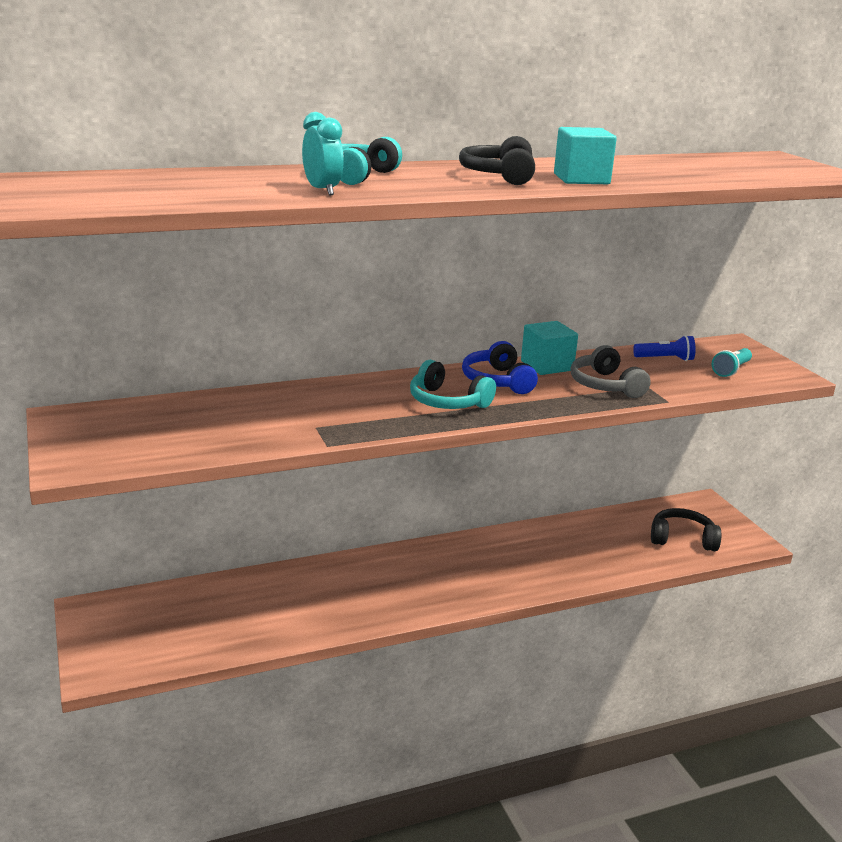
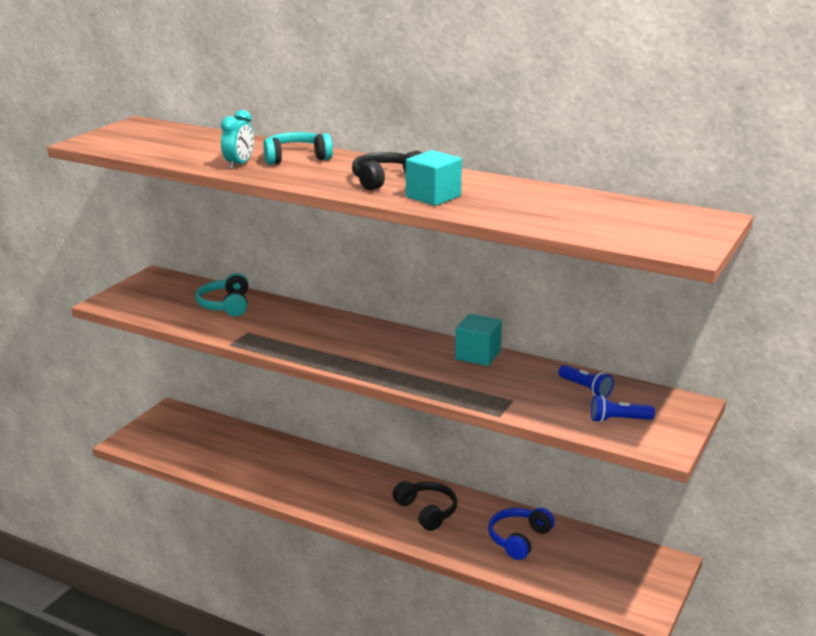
camera: 50 degrees right, 0 degrees up
(447, 402) = (351, 350): turquoise headphones -> turquoise headphones (226, 305)
(497, 381) = (416, 351): blue headphones -> blue headphones (519, 539)
(605, 385) = (483, 385): grey headphones -> none
(682, 539) = (587, 574): black headphones -> black headphones (427, 511)
(731, 370) = (618, 420): turquoise flashlight -> blue flashlight

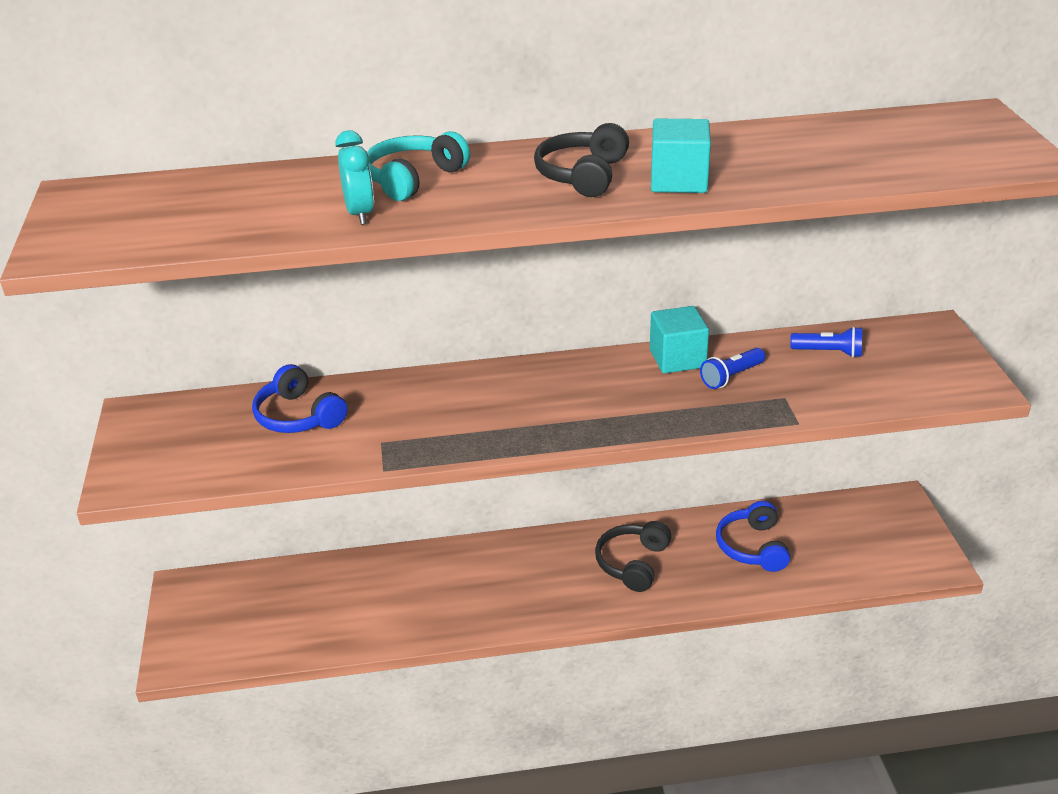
camera: 35 degrees left, 10 degrees up
(226, 305) = (298, 416): turquoise headphones -> blue headphones
(427, 511) = (633, 563): black headphones -> black headphones turned 90 degrees counterclockwise
(618, 420) = (904, 375): blue flashlight -> blue flashlight (731, 377)

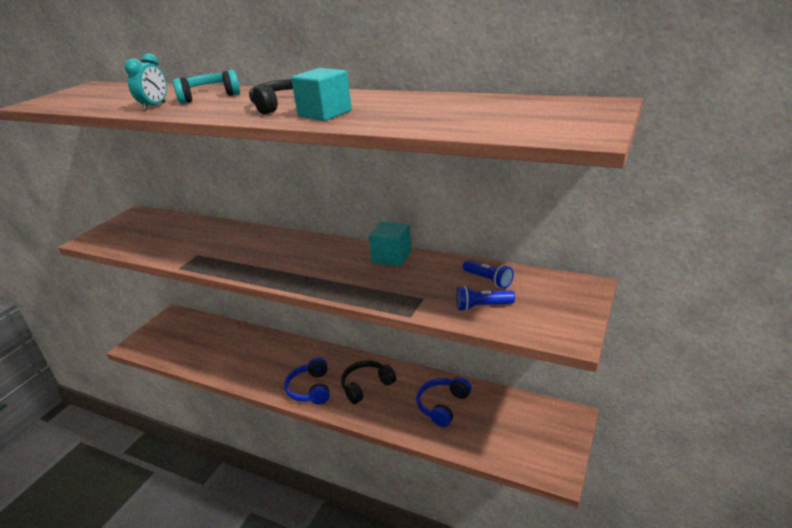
camera: 35 degrees right, 5 degrees down
(298, 416) = (185, 232): blue headphones -> blue headphones (310, 389)
(731, 377) = (408, 276): blue flashlight -> blue flashlight (482, 306)

